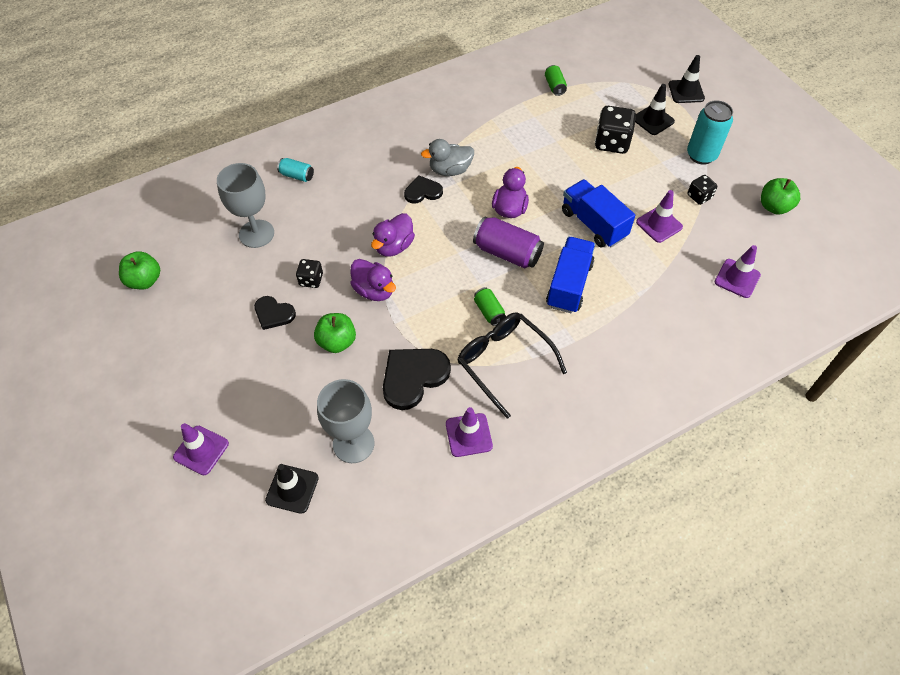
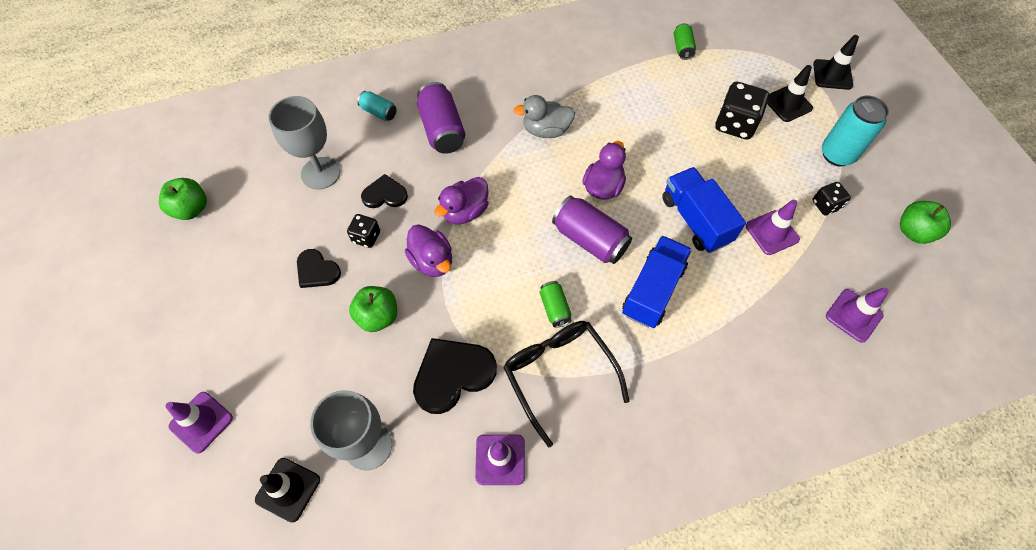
camera: 10 degrees right, 5 degrees up
(358, 182) = (442, 129): none -> purple can
(423, 191) = (510, 151): black heart -> black heart (385, 194)

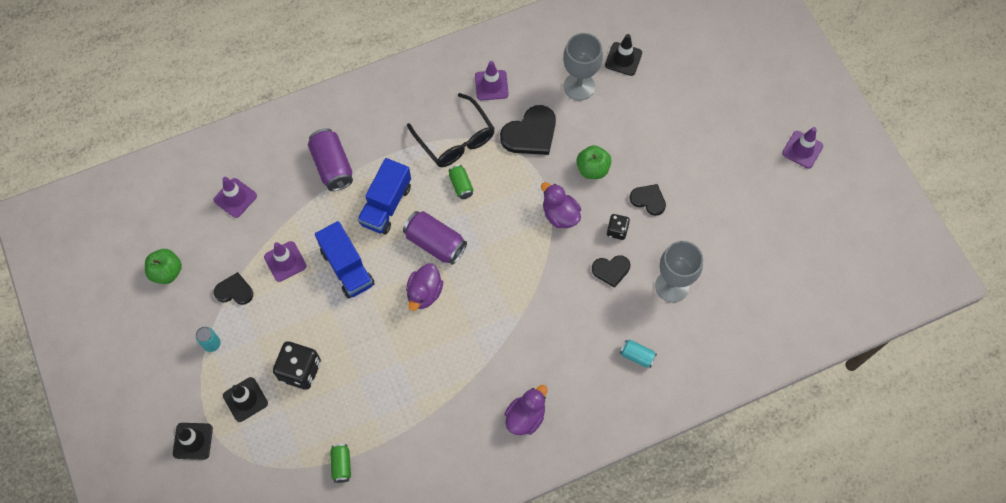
camera: 175 degrees right, 5 degrees up
(191, 209) = (769, 243): green apple -> none
(201, 422) = (694, 91): purple traffic cone -> purple traffic cone (802, 149)
(442, 129) = (573, 341): purple can -> purple can (332, 166)
(465, 211) = (540, 260): purple duck -> purple duck (525, 417)
(546, 130) = (477, 348): grey duck -> none
(825, 205) = (234, 291): black dice -> black heart
(837, 154) = (212, 344): turquoise can -> turquoise can, size x0.55

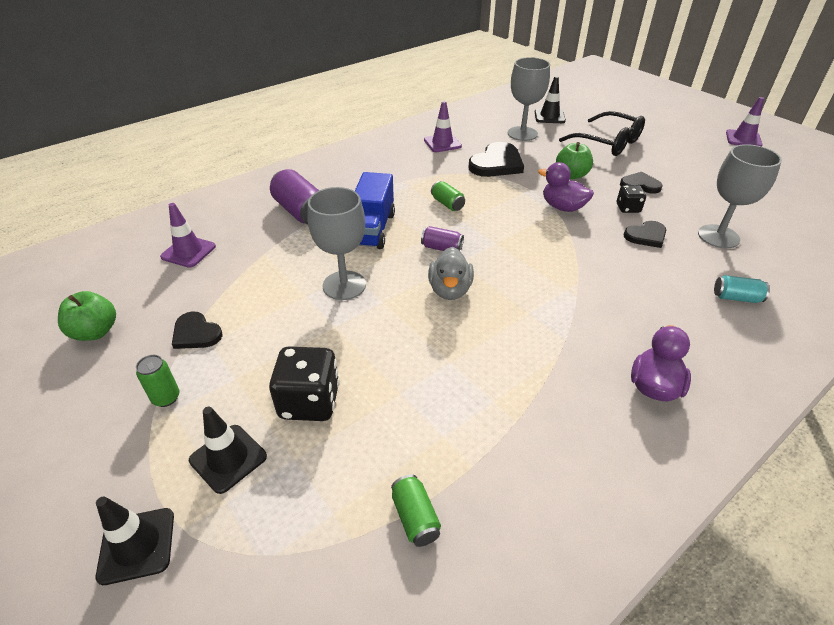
camera: 15 degrees left, 25 degrees down
(212, 344) = (166, 398): turquoise can -> green can
(234, 291) = (196, 333): black heart -> black heart turned 135 degrees counterclockwise
(285, 261) = (262, 293): purple traffic cone -> none
(347, 268) = (344, 285): blue truck -> grey goblet
(424, 293) = (450, 290): purple duck -> grey duck
(435, 243) = (442, 248): purple can -> purple can, size x0.55
(455, 139) = (425, 177): black glasses -> black glasses (608, 143)

